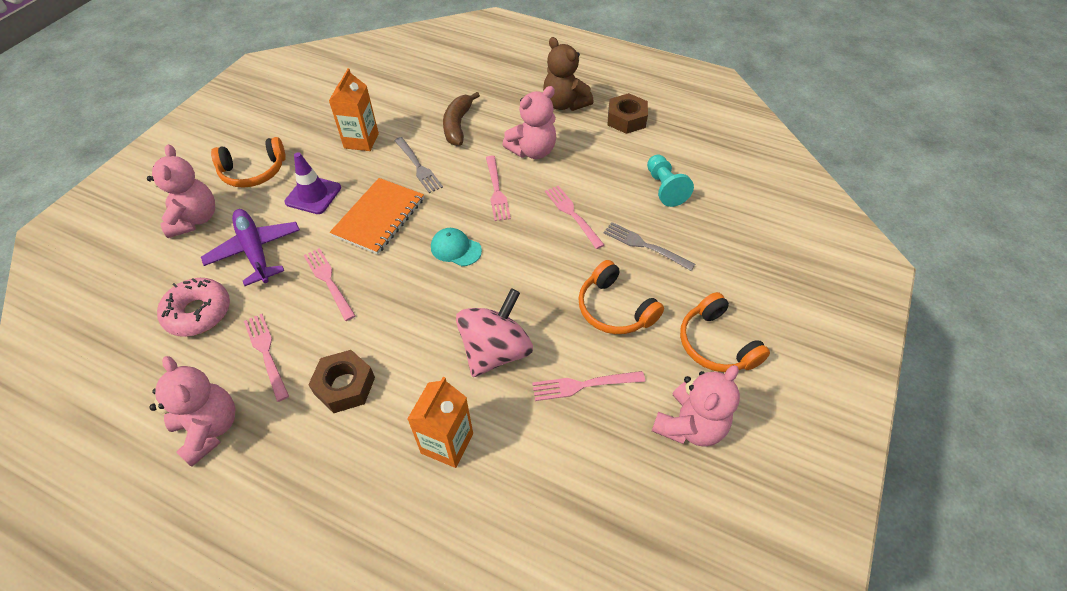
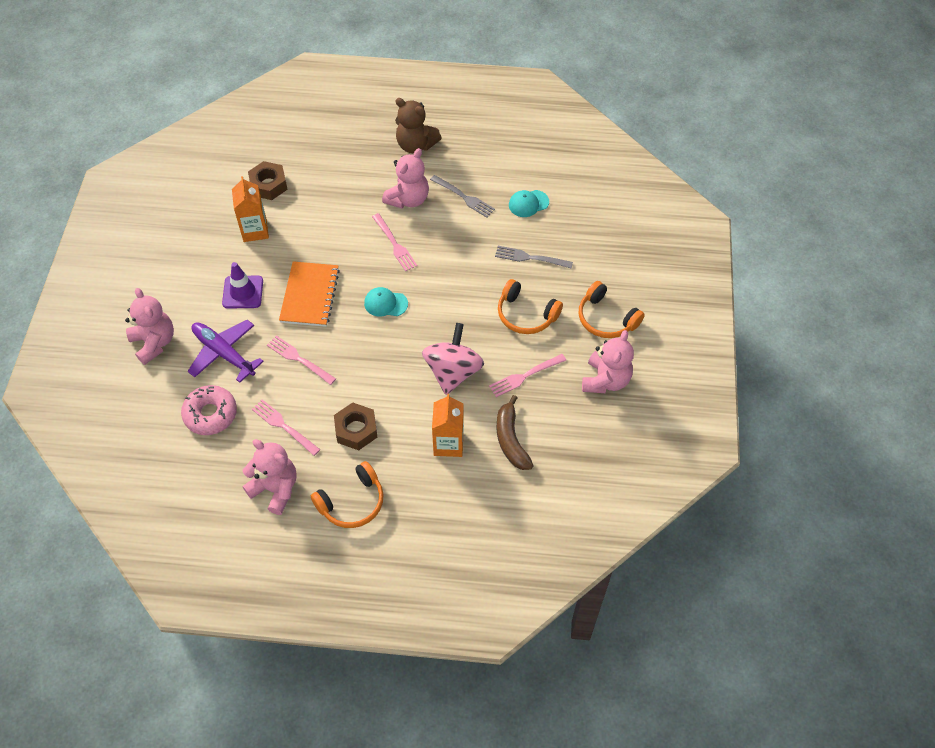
camera: 20 degrees left, 5 degrees up
(253, 172) = (177, 286): orange headphones -> orange headphones (352, 502)
(418, 166) = (318, 241): grey fork -> grey fork (464, 197)
(458, 125) = (332, 192): brown banana -> brown banana (511, 440)
(572, 214) = (464, 248): pink fork -> none
(626, 119) = (474, 146): brown nut -> brown nut (268, 185)
(664, 188) = (528, 203): turquoise pawn -> turquoise cap

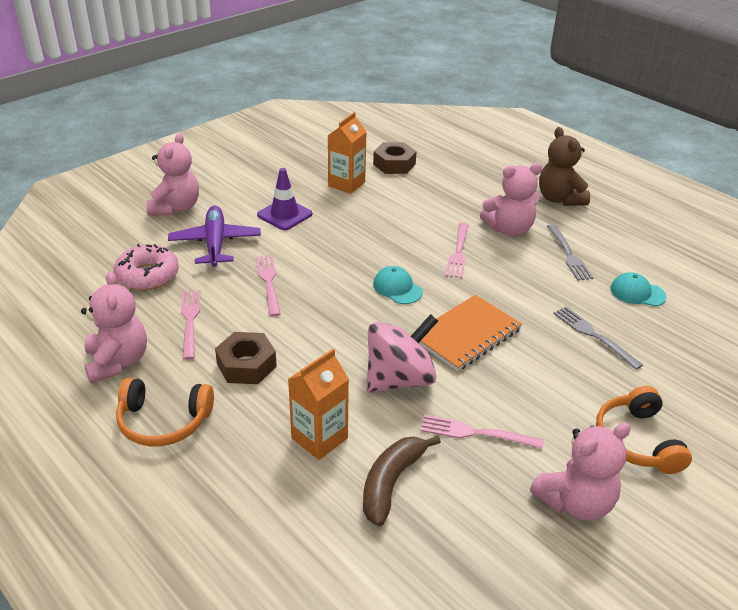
camera: 40 degrees right, 20 degrees down
(309, 295) = (336, 246): orange notebook -> orange notebook (466, 334)
(526, 315) = (536, 379): orange headphones -> none

